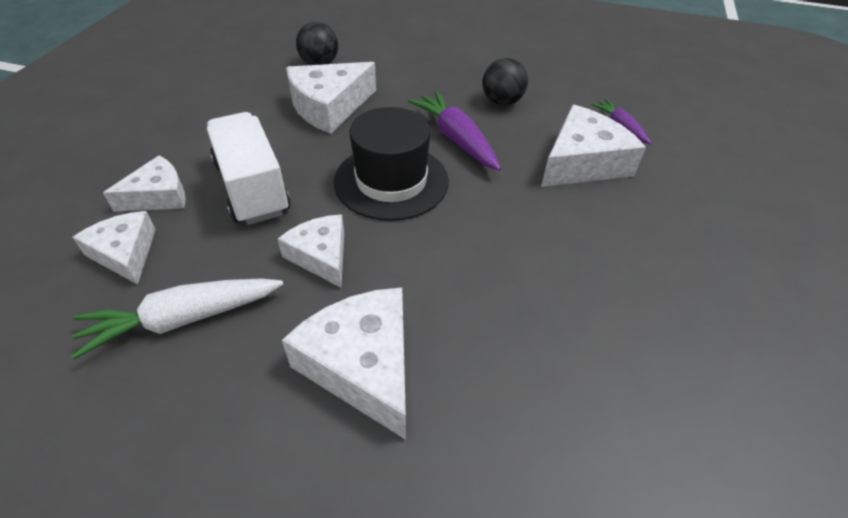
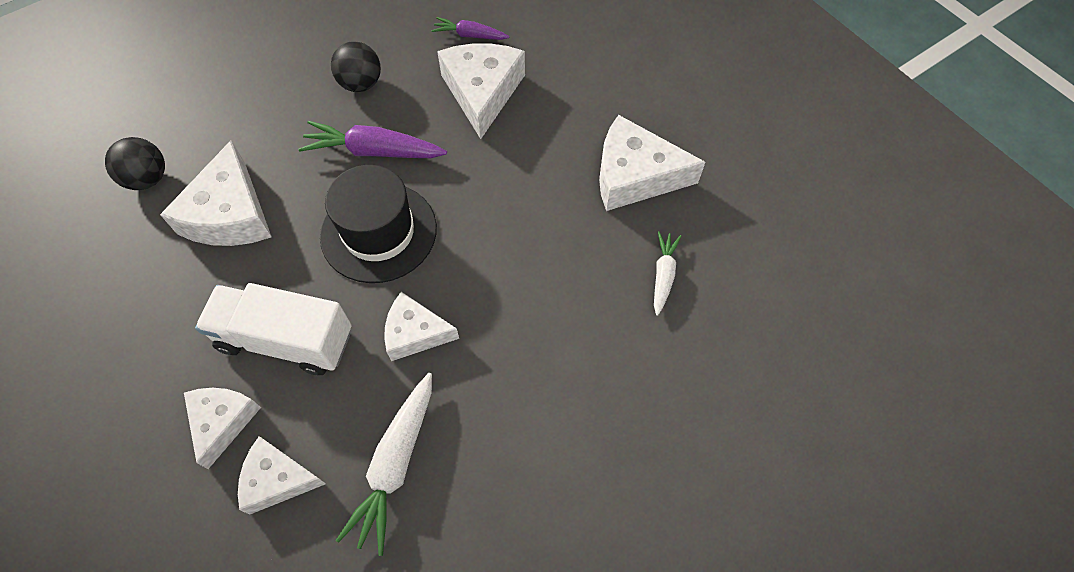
camera: 50 degrees left, 15 degrees up
(363, 365) = (537, 366): white cheese -> white cheese (635, 175)
(571, 415) = (663, 275): none -> white carrot

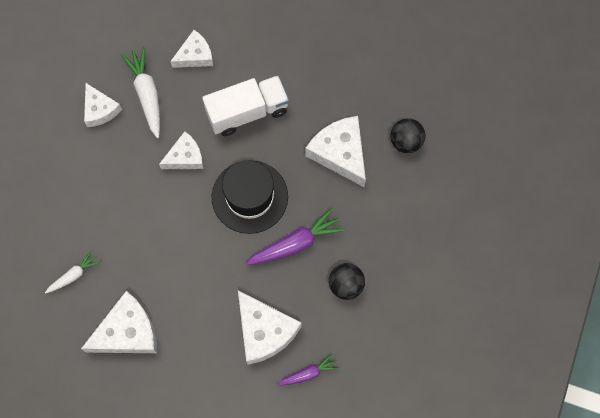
camera: 145 degrees right, 10 degrees up
(222, 421) = (242, 60): white cheese -> white cheese (100, 110)
(663, 275) = (74, 275): white carrot -> white carrot turned 105 degrees counterclockwise

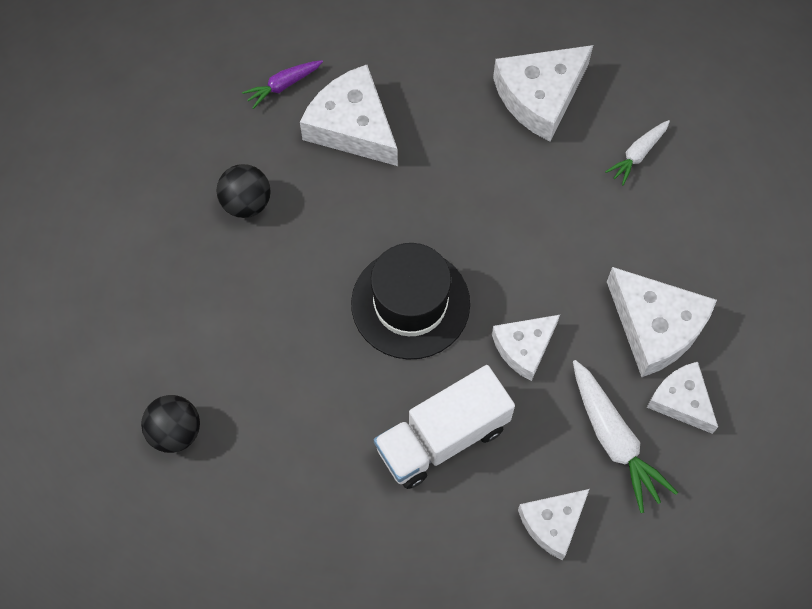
camera: 170 degrees right, 5 degrees down
(296, 243) = (328, 247): purple carrot -> none
(340, 153) = (280, 395): white cheese -> white cheese (655, 327)

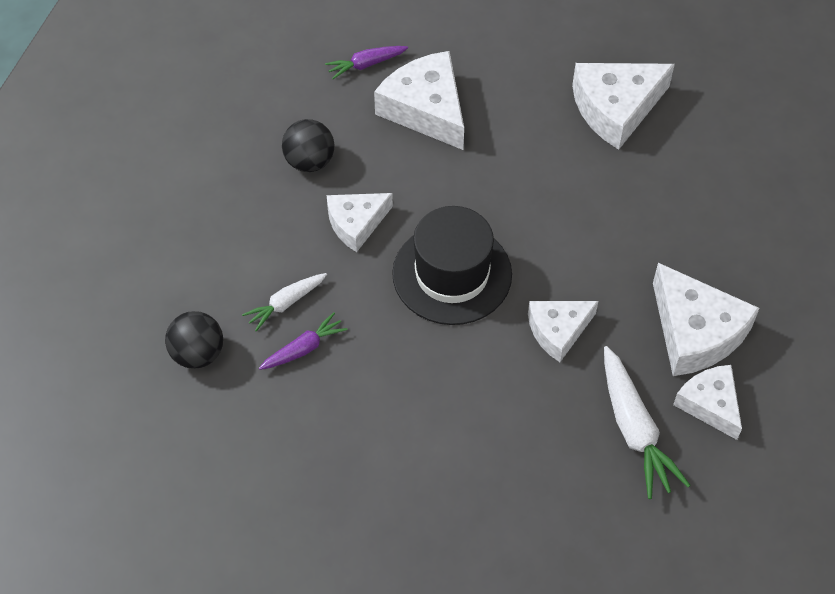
camera: 10 degrees right, 10 degrees down
(279, 408) = (304, 348): none -> purple carrot
(442, 437) = (460, 400): white truck -> none
(552, 523) = (557, 497): white cheese -> white cheese (356, 223)
(637, 154) = (704, 173): white carrot -> white carrot (285, 303)

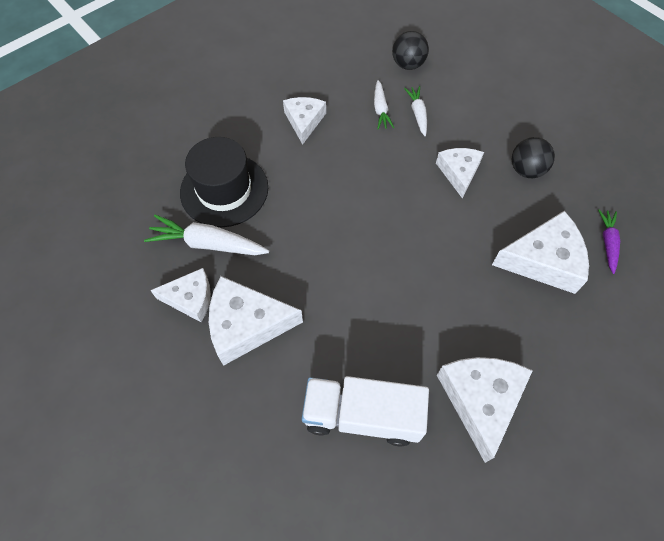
camera: 120 degrees right, 5 degrees up
(304, 348) = (380, 109): purple carrot -> white carrot
(452, 274) = (387, 205): black hat -> black hat (224, 190)
(558, 331) = (305, 241): white cheese -> white cheese (304, 121)
(702, 189) = (362, 415): none -> white truck

